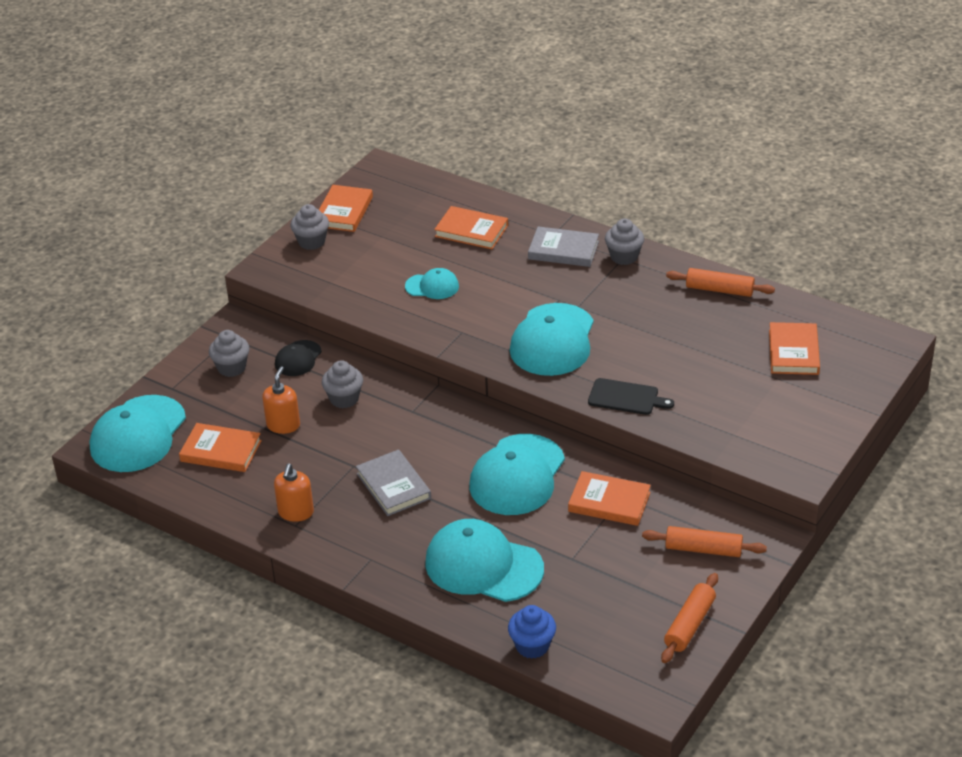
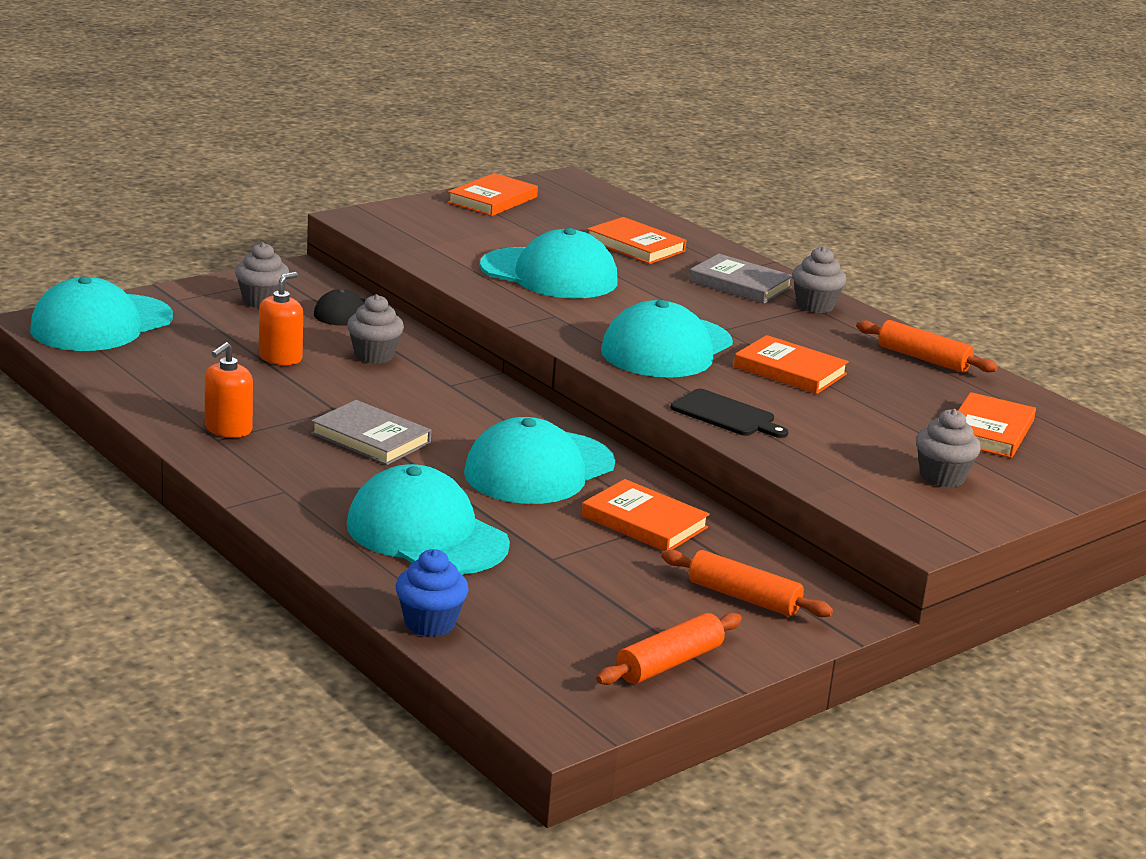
camera: 15 degrees right, 15 degrees down
(221, 451) = (185, 359): orange book -> orange book (790, 370)
(311, 242) = (433, 212): grey cupcake -> grey cupcake (942, 477)
(393, 486) = (371, 438): grey book -> grey book turned 45 degrees counterclockwise
(432, 286) = (549, 274): turquoise cap -> turquoise cap, size x1.95

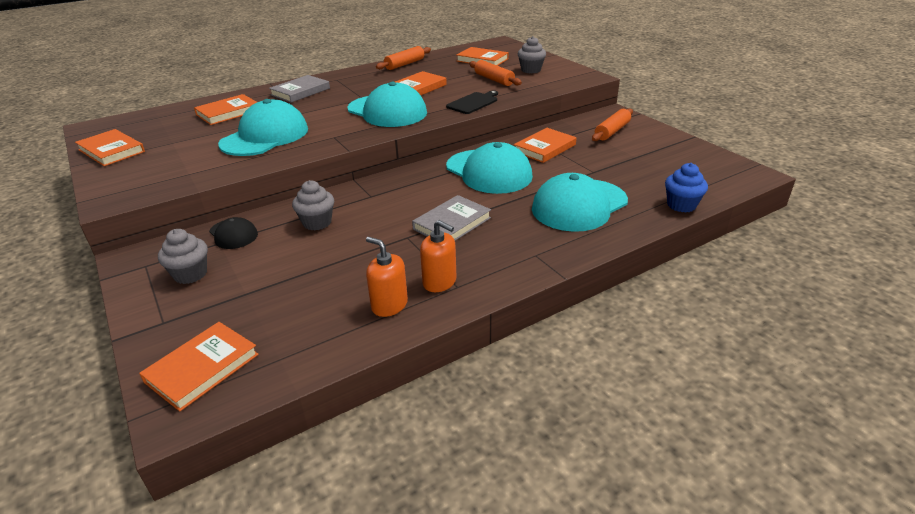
camera: 80 degrees left, 10 degrees up
(101, 324) = (202, 368): turquoise cap -> orange book
(280, 358) = (311, 262): orange soap dispenser -> orange soap dispenser (389, 305)
(669, 663) = (681, 149): orange rolling pin -> orange rolling pin (494, 80)
(815, 306) = (335, 79): grey cupcake -> none

